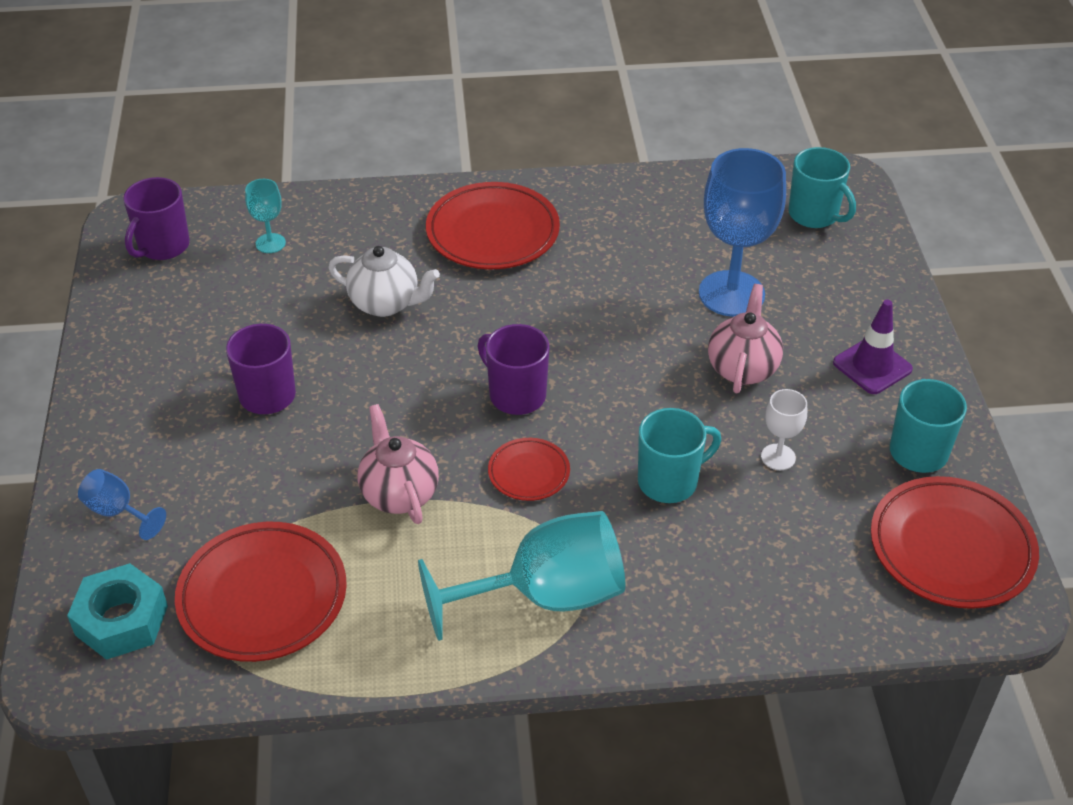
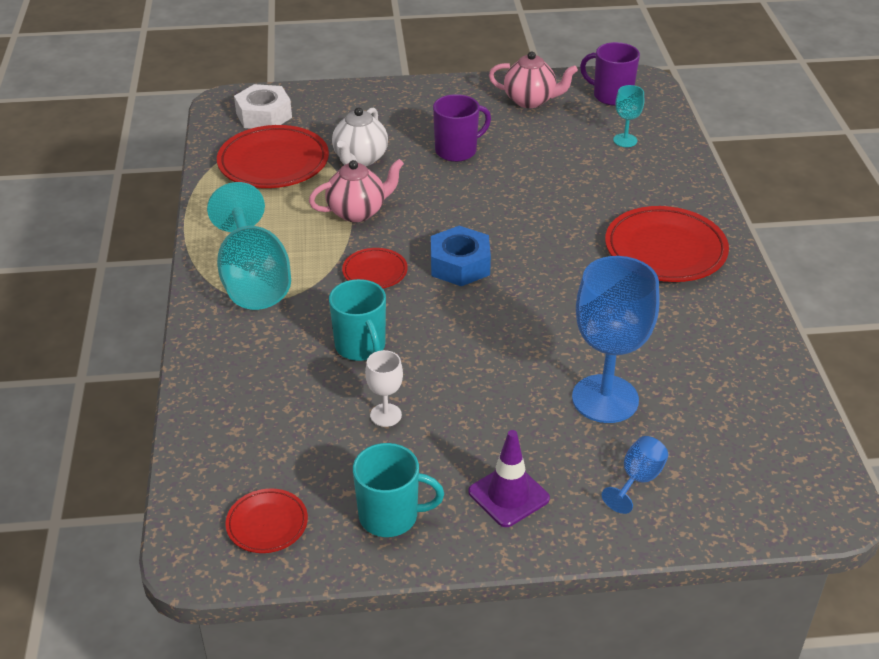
camera: 90 degrees right, 5 degrees down
(118, 512) = (350, 105): blue goblet -> blue goblet (637, 480)
(121, 620) = (264, 115): turquoise nut -> white nut
(385, 304) = (561, 197): white teapot -> white teapot (360, 159)
(516, 395) = (460, 265): purple mug -> blue nut
(742, 368) = (499, 400): pink teapot -> pink teapot (530, 101)
(814, 215) = (749, 474): turquoise mug -> none
(951, 548) = (267, 524): red plate -> red plate, size x0.52

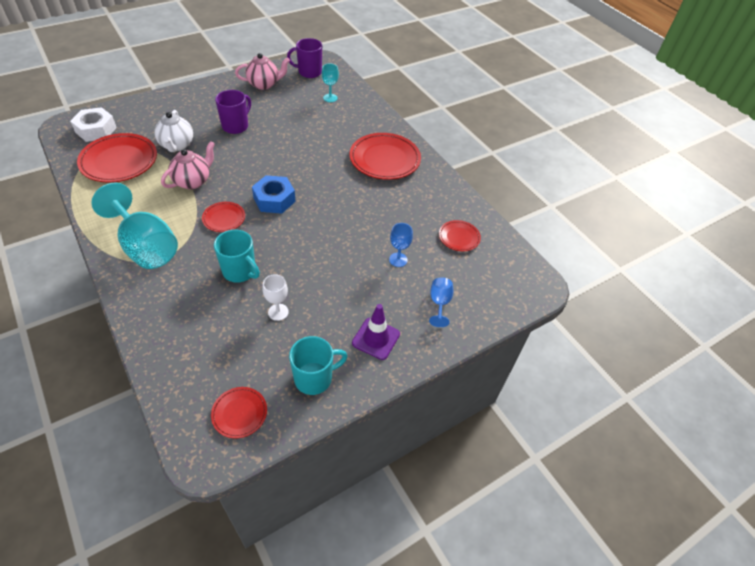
camera: 30 degrees left, 10 degrees up
(605, 399) = (398, 260): blue goblet -> blue goblet, size x0.47
(726, 396) = (459, 237): none -> red plate

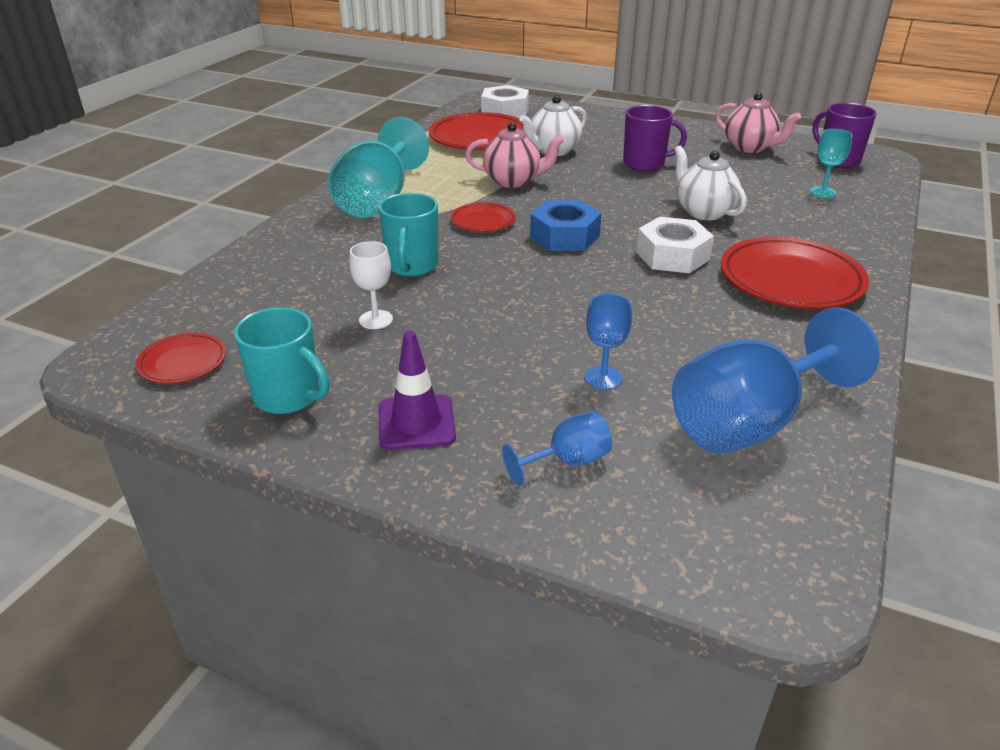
camera: 60 degrees right, 15 degrees down
(305, 142) = (703, 212): none -> white teapot
(330, 178) = (672, 256): none -> white nut
(459, 237) = (750, 422): red plate -> blue goblet

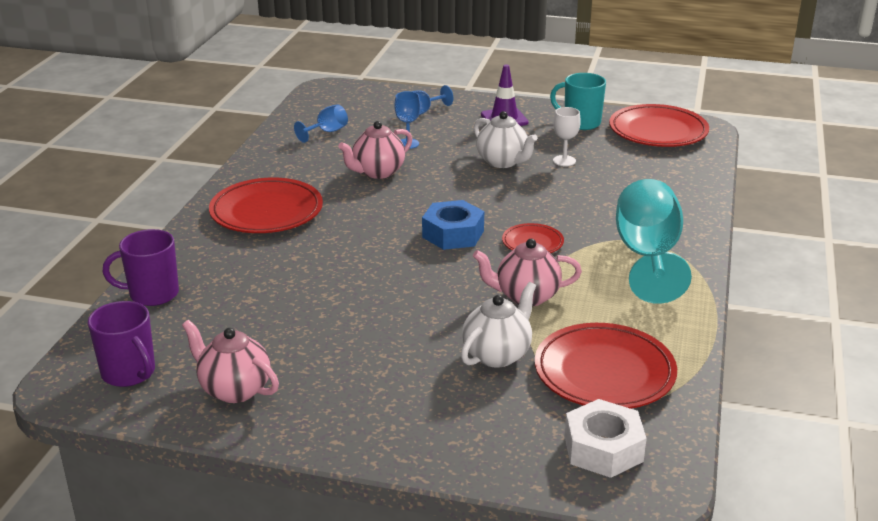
camera: 170 degrees right, 5 degrees down
(183, 362) = (658, 131): red plate -> red plate, size x1.91
(412, 266) = (567, 197): turquoise mug -> none
(645, 164) = (378, 341): purple mug -> purple mug (152, 294)
(652, 326) = (377, 172): none -> pink teapot
(672, 256) = (358, 224): white nut -> none
(703, 212) = (321, 273): white teapot -> white teapot (503, 162)
(750, 422) = (327, 132): blue goblet -> blue goblet, size x0.47
(822, 192) = (183, 313): turquoise goblet -> none

